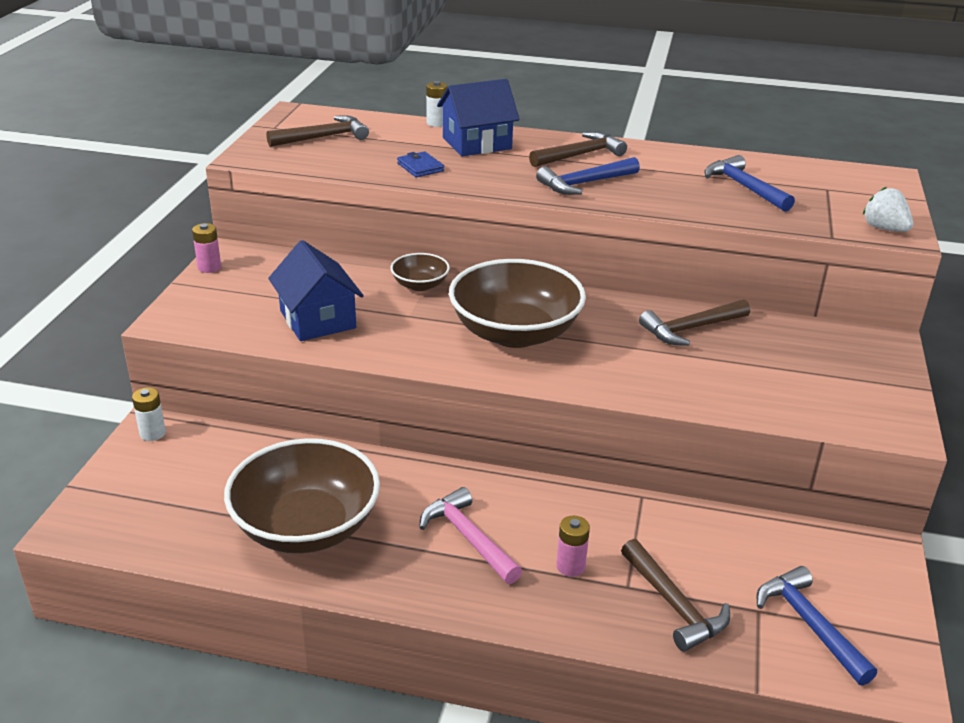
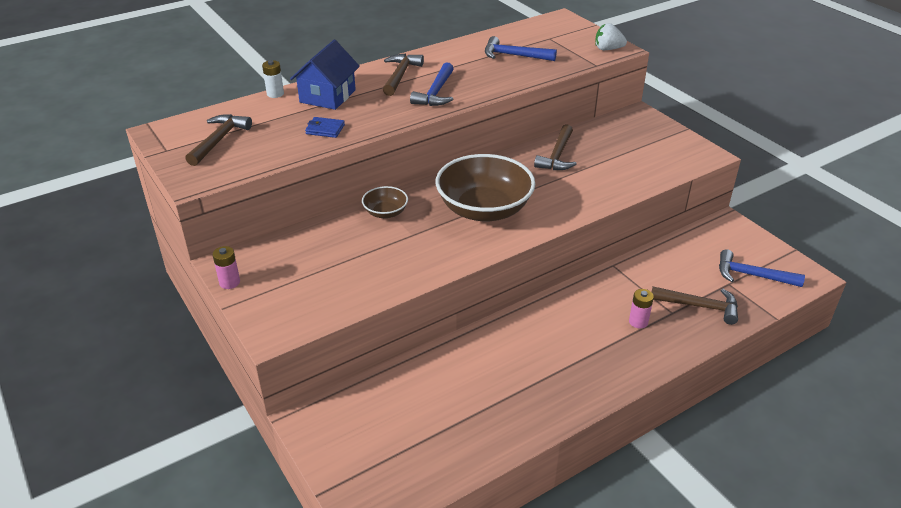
camera: 45 degrees left, 5 degrees up
(152, 433) = (313, 423): white battery -> none
(306, 527) = (495, 402): brown bowl -> none
(318, 319) = (366, 270): blue house -> none
(468, 538) = (577, 344): pink hammer -> none

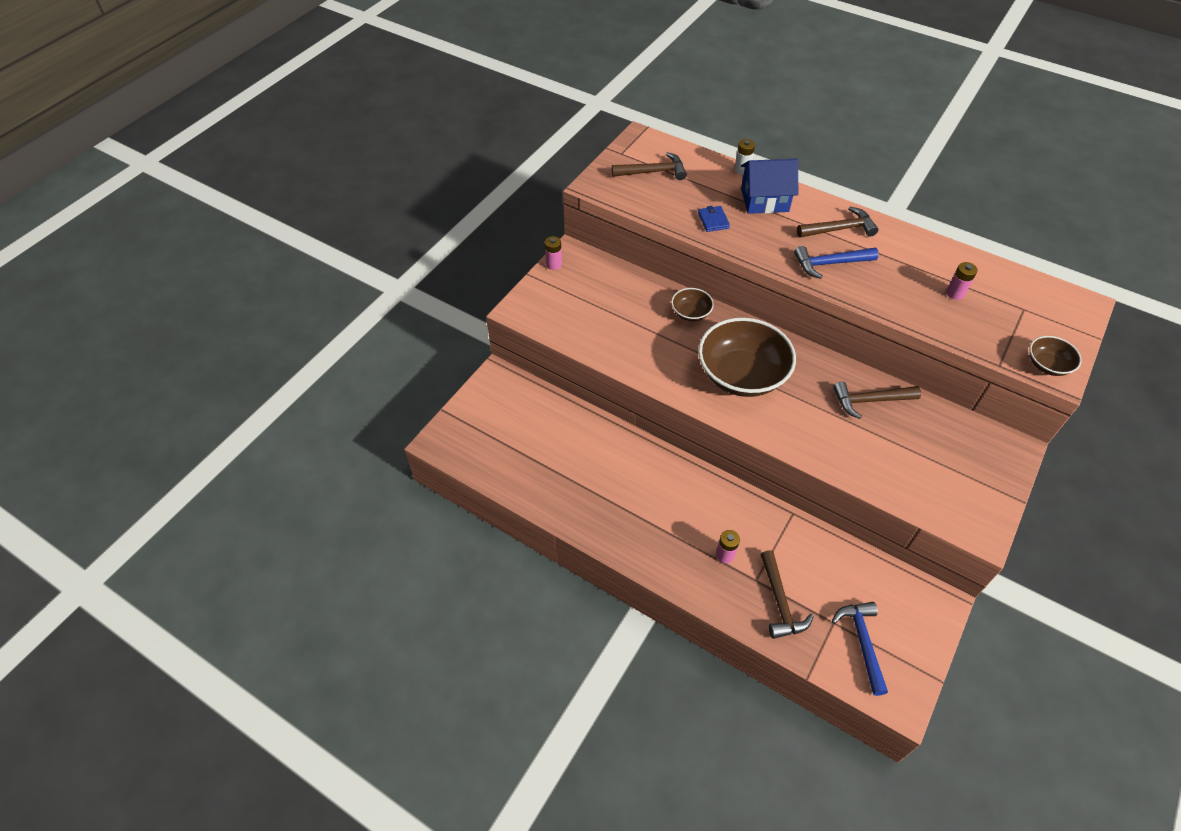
camera: 65 degrees right, 15 degrees up
(514, 55) = (955, 293): blue hammer -> pink battery
(608, 49) = (1047, 365): white strawberry -> brown bowl

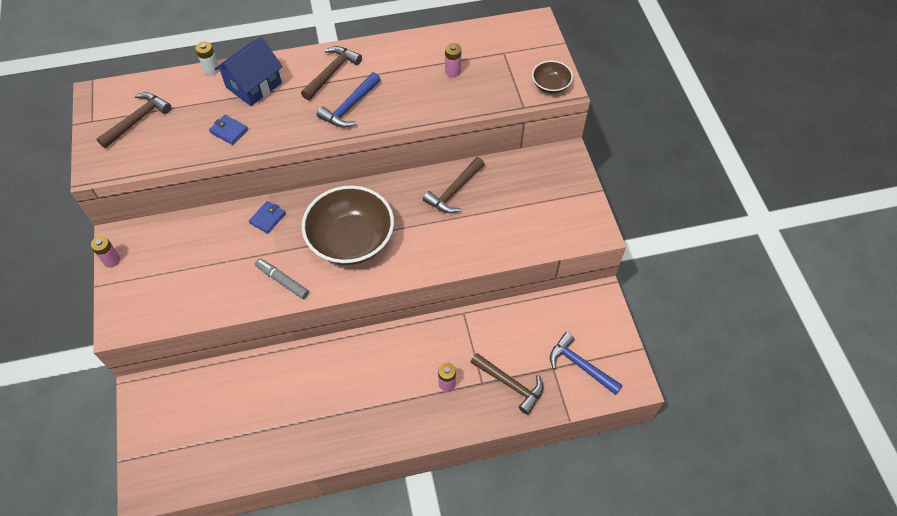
camera: 45 degrees left, 5 degrees up
(659, 365) = (282, 281): none -> grey marker
(690, 313) = (268, 218): brown bowl -> blue wallet

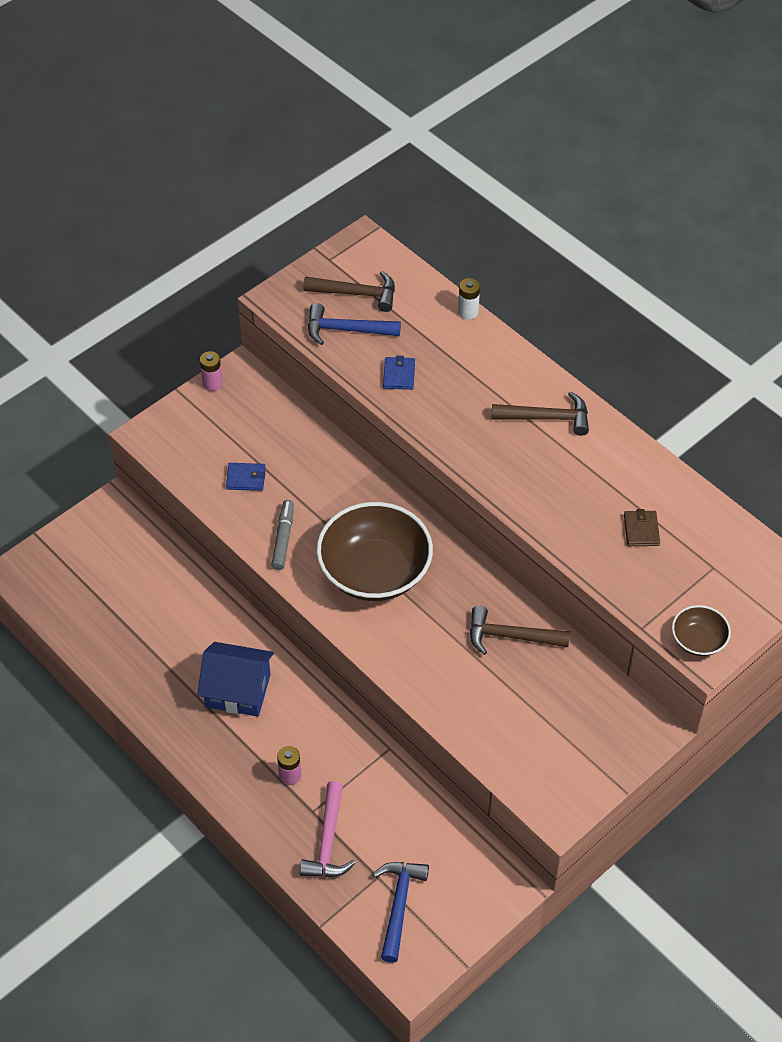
camera: 60 degrees right, 5 degrees down
(254, 85) = (475, 360): blue house -> blue house (238, 690)
(268, 218) = (350, 481): blue wallet -> blue wallet (246, 478)
(350, 107) = (511, 461): blue hammer -> blue hammer (346, 330)
(453, 71) = (641, 530): pink battery -> brown wallet
(510, 384) = (328, 841): brown hammer -> pink hammer

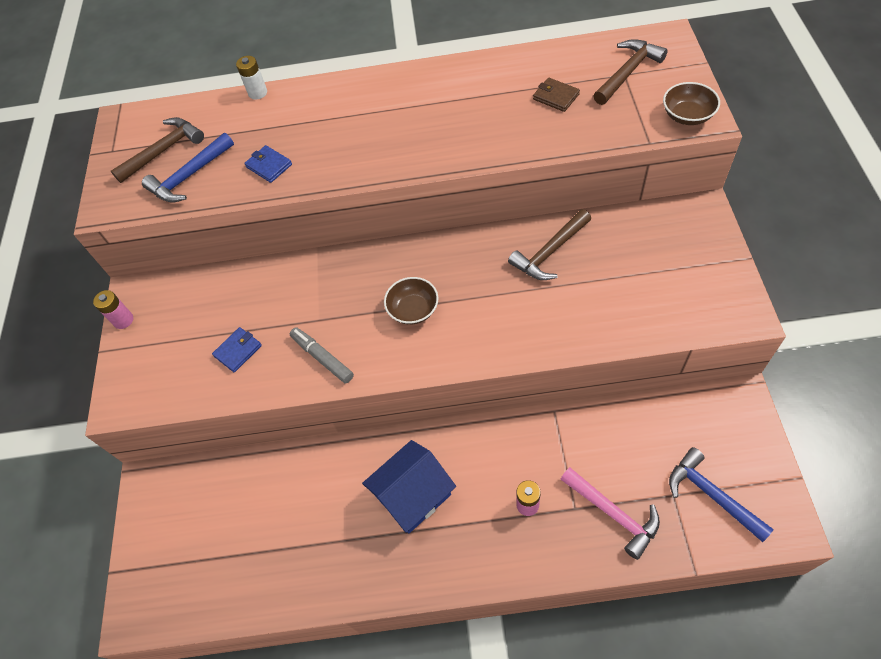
camera: 45 degrees left, 5 degrees up
(374, 572) = (413, 309): brown bowl -> brown bowl, size x0.47
(547, 418) = (402, 97): brown hammer -> brown hammer (628, 72)

